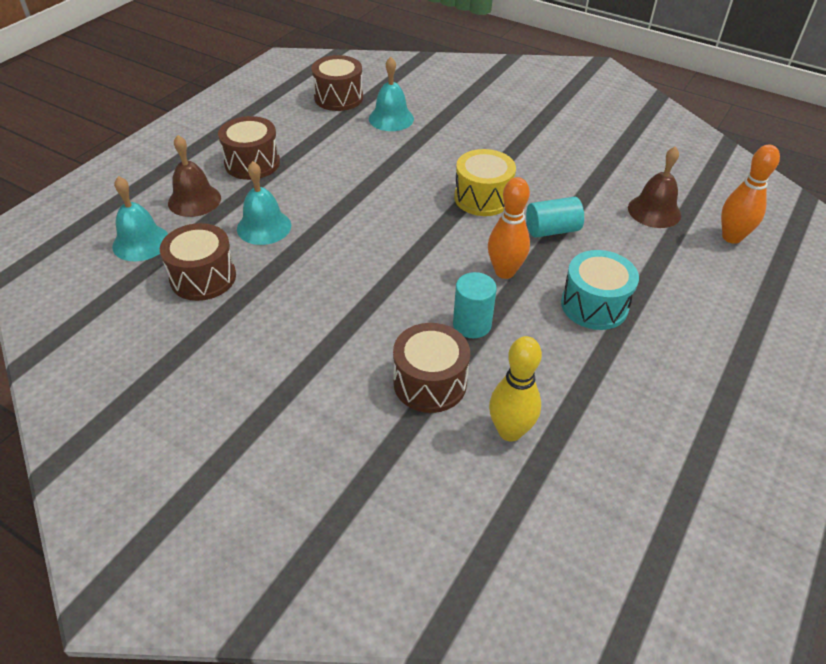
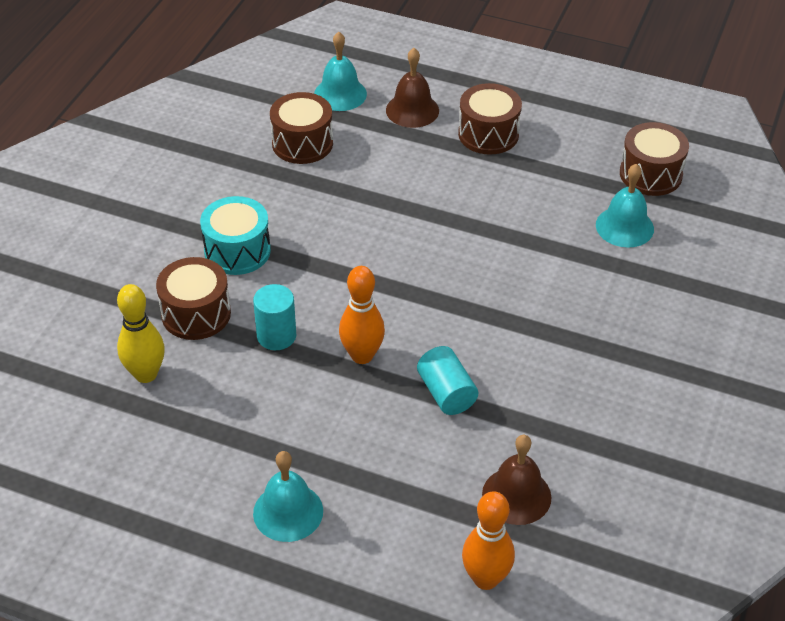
camera: 80 degrees right, 0 degrees up
(264, 227) = (385, 165): turquoise bell -> turquoise bell (288, 512)
(482, 198) = (489, 326): yellow drum -> none
(594, 305) = (325, 434): turquoise drum -> turquoise drum (237, 251)

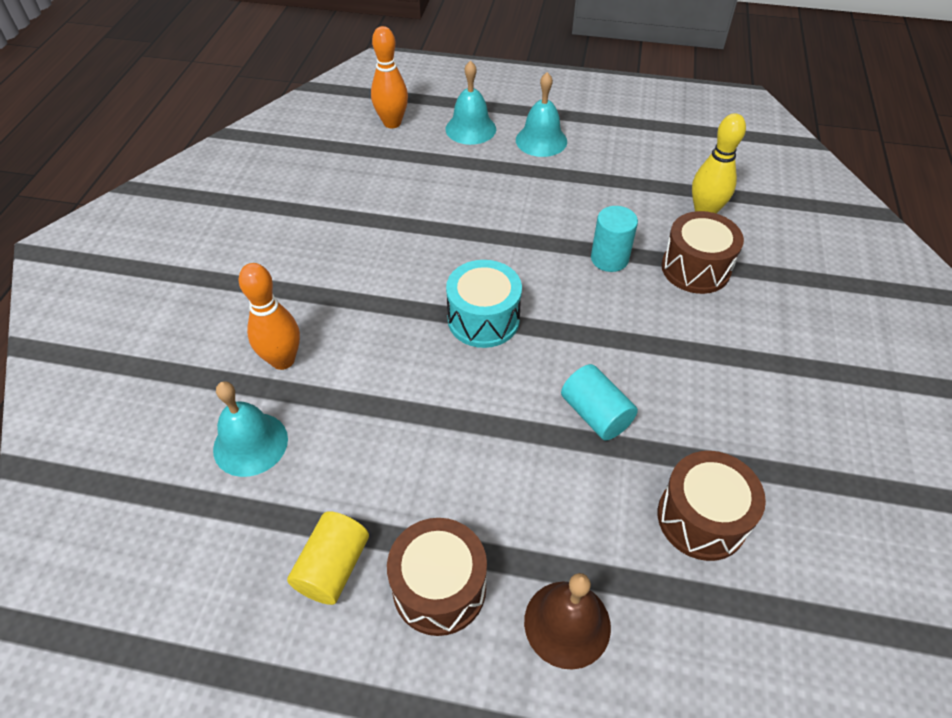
camera: 170 degrees right, 5 degrees up
(237, 251) = (695, 340): turquoise drum -> turquoise drum (483, 319)
(340, 94) = (693, 643): turquoise bell -> turquoise bell (470, 129)
(362, 355) = (523, 252): orange bowling pin -> orange bowling pin (283, 360)
(446, 393) = (439, 232): turquoise cylinder -> turquoise cylinder (595, 414)
(516, 495) = (373, 169): brown bell -> none
(557, 152) = (333, 567): none -> yellow cylinder
(650, 174) = (199, 544): brown drum -> none

